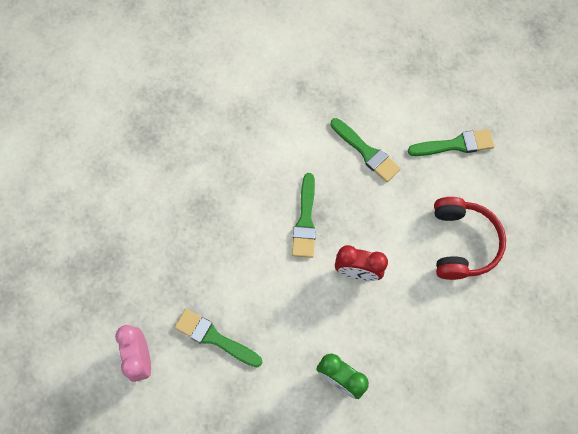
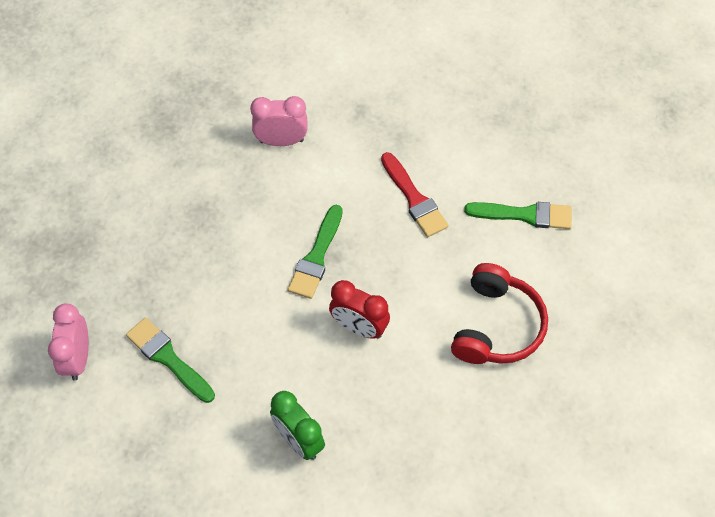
camera: 15 degrees right, 10 degrees down
(246, 128) = (281, 141): none -> pink clock
(366, 152) = (414, 198): green brush -> red brush

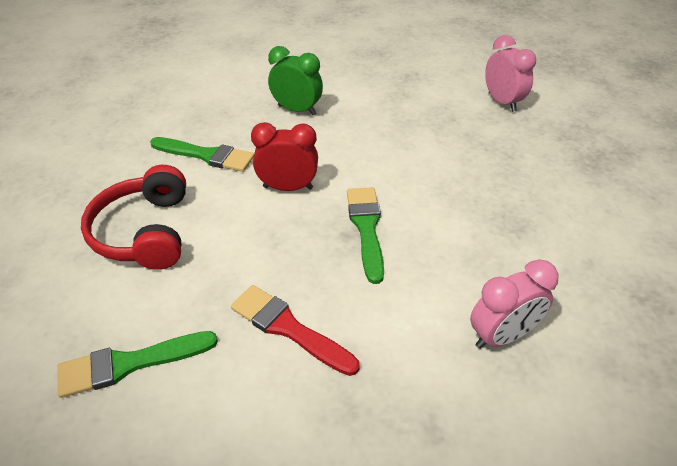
camera: 155 degrees right, 15 degrees down
(168, 358) = (436, 121): green brush -> green brush (206, 155)

